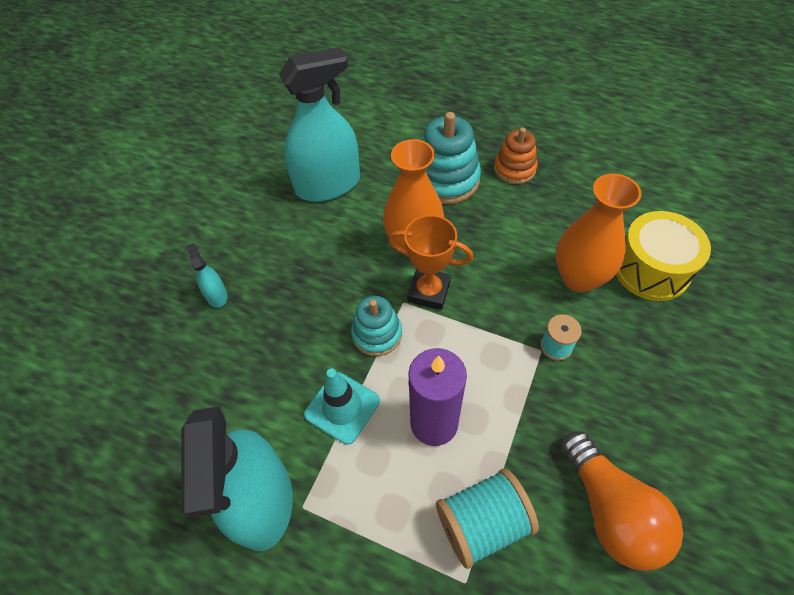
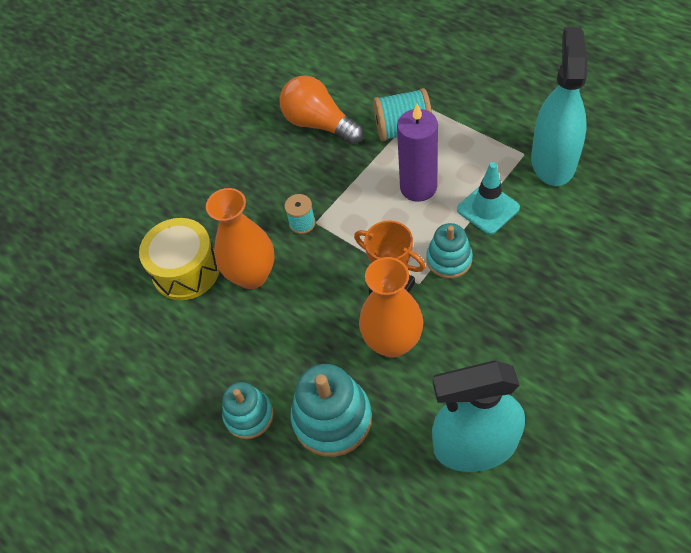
camera: 160 degrees left, 0 degrees up
(216, 295) = (605, 326): turquoise spray bottle -> none
(514, 169) = (249, 415): orange stacking toy -> turquoise stacking toy
(611, 510) = (319, 124): orange light bulb -> orange light bulb turned 45 degrees counterclockwise

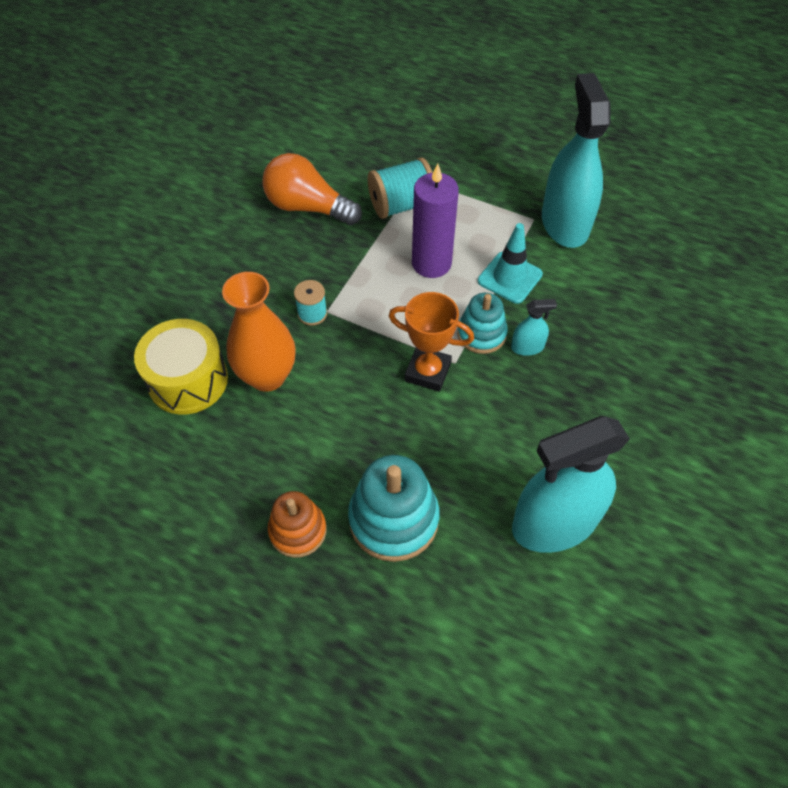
camera: 20 degrees left, 0 degrees up
(249, 415) = (298, 530): turquoise stacking toy -> orange stacking toy
(392, 342) = (441, 427): orange vase -> none
(489, 277) = (527, 347): none -> turquoise spray bottle

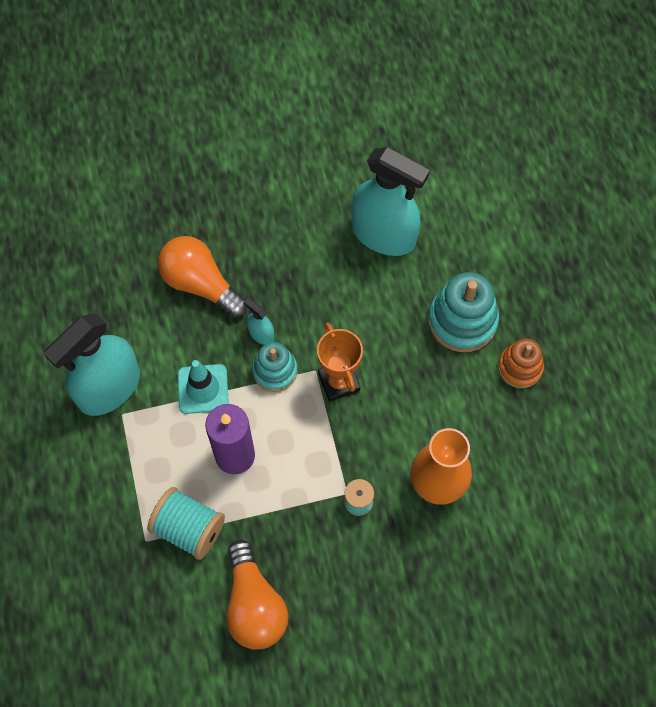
camera: 130 degrees left, 10 degrees up
(188, 380) = (489, 536): yellow drum -> none
(618, 335) = (200, 284): none -> orange light bulb

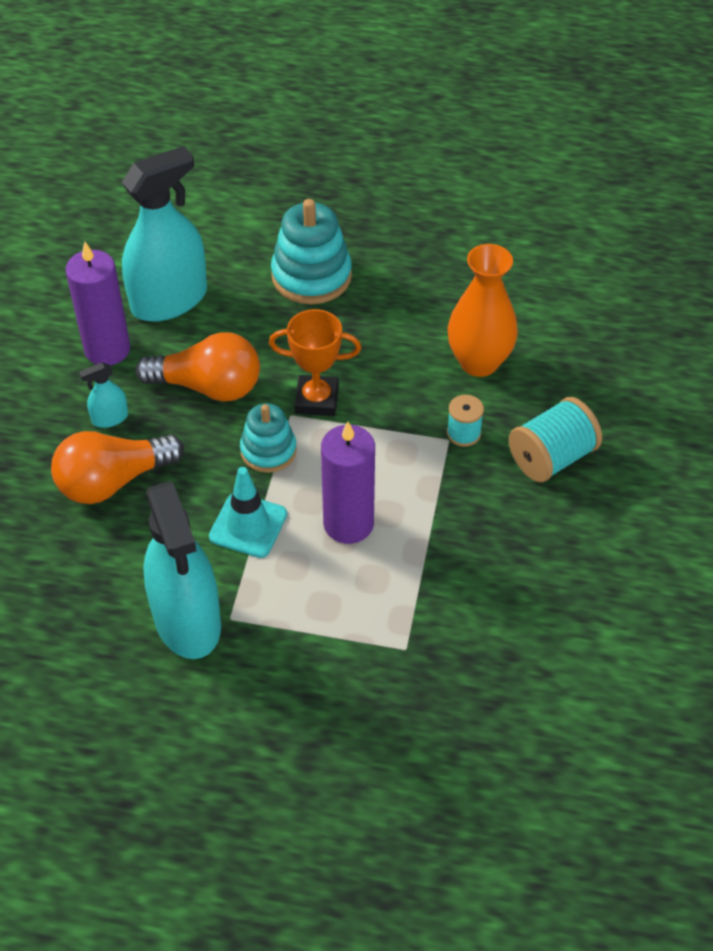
camera: 65 degrees left, 15 degrees down
(189, 529) = (413, 599): turquoise spool -> turquoise spool (551, 457)
(254, 605) = (535, 568): orange light bulb -> orange light bulb (208, 387)
(261, 334) = (215, 447): turquoise spray bottle -> turquoise spray bottle (110, 418)
(315, 219) = (107, 349): none -> purple candle
(520, 367) = (390, 253): orange stacking toy -> none

